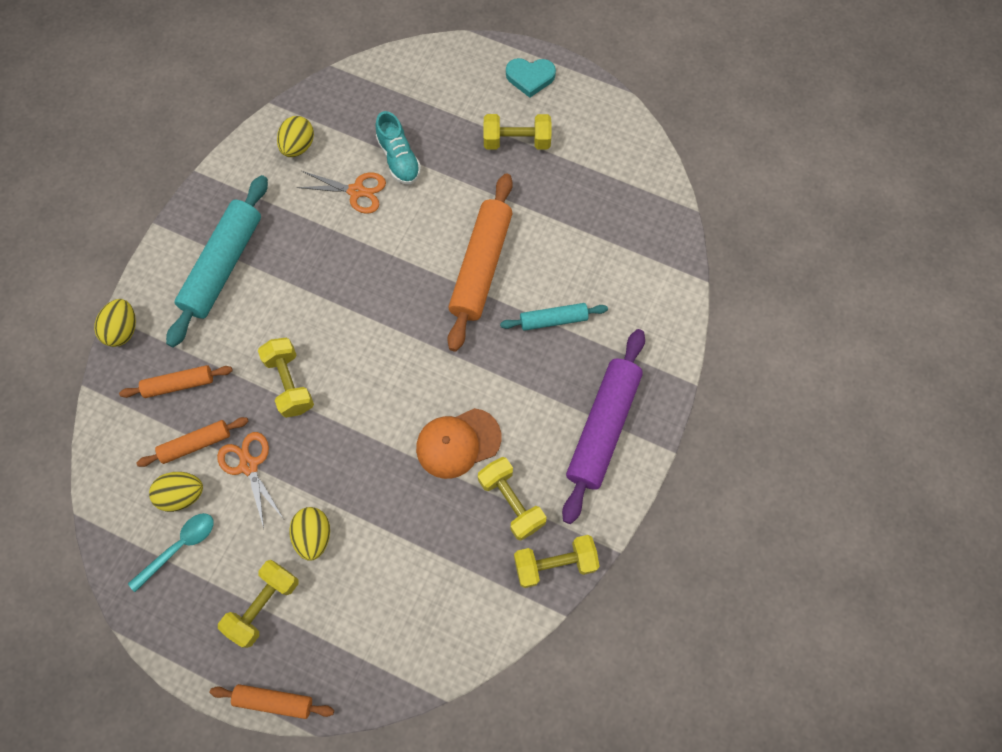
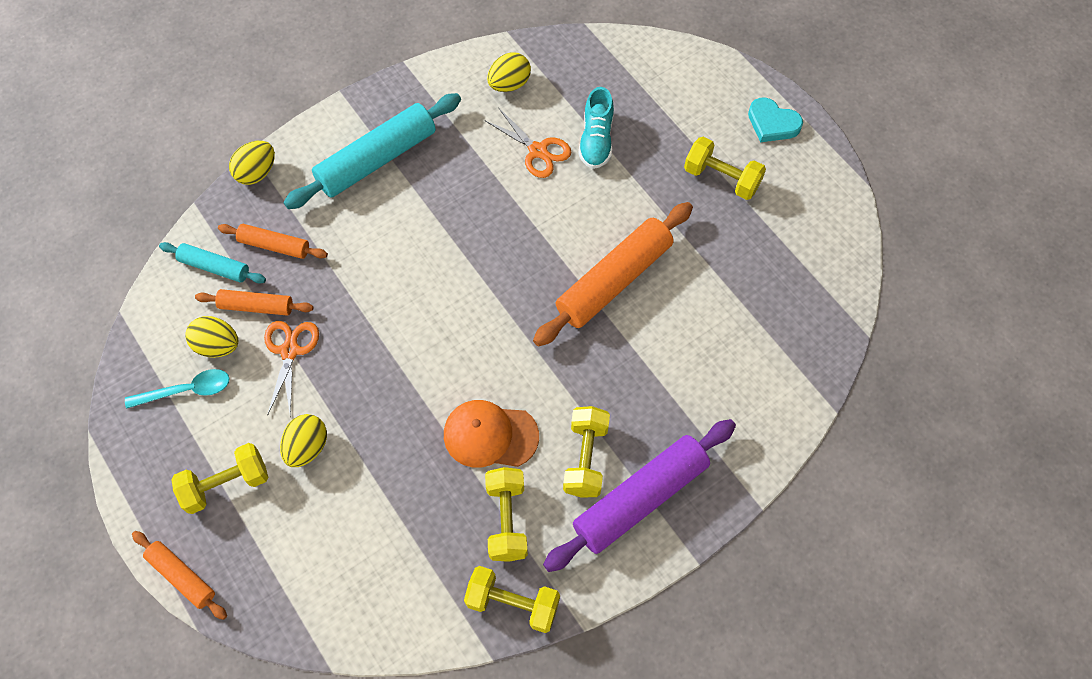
camera: 30 degrees right, 5 degrees down
(290, 383) = (371, 296): yellow dumbbell -> yellow dumbbell (585, 458)
(553, 320) = (654, 368): turquoise rolling pin -> turquoise rolling pin (215, 267)

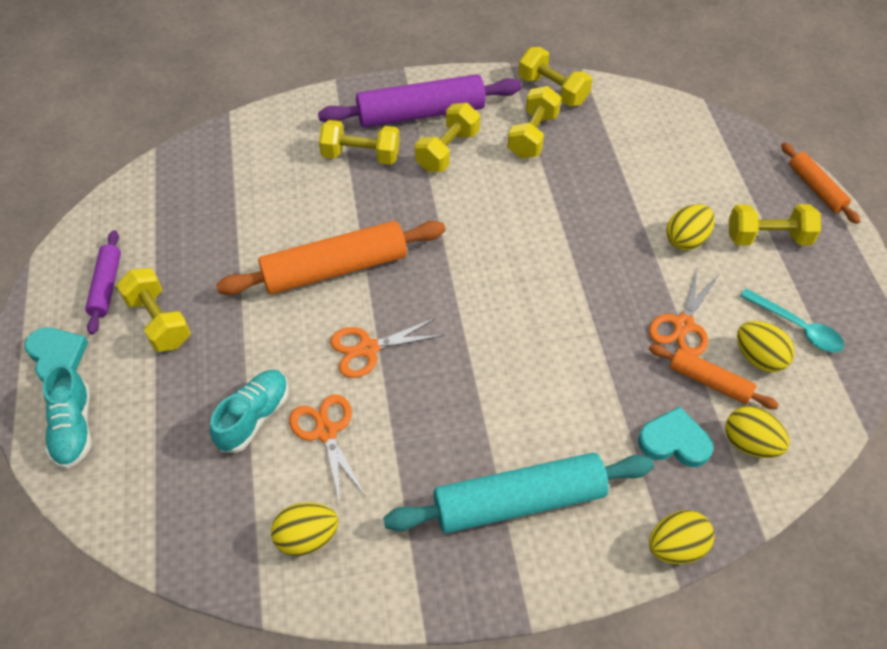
camera: 155 degrees left, 10 degrees down
(187, 390) = (797, 327): turquoise spoon -> turquoise spoon turned 150 degrees counterclockwise
(215, 267) = (750, 443): turquoise rolling pin -> yellow egg
(274, 245) = (674, 441): orange rolling pin -> turquoise heart
(490, 435) = (518, 192): orange cap -> none
(544, 223) = (368, 349): none -> orange scissors
(668, 413) = (361, 155): none -> yellow dumbbell
(715, 85) = (73, 427): none -> turquoise shoe
(786, 188) = (106, 286): none -> purple rolling pin

